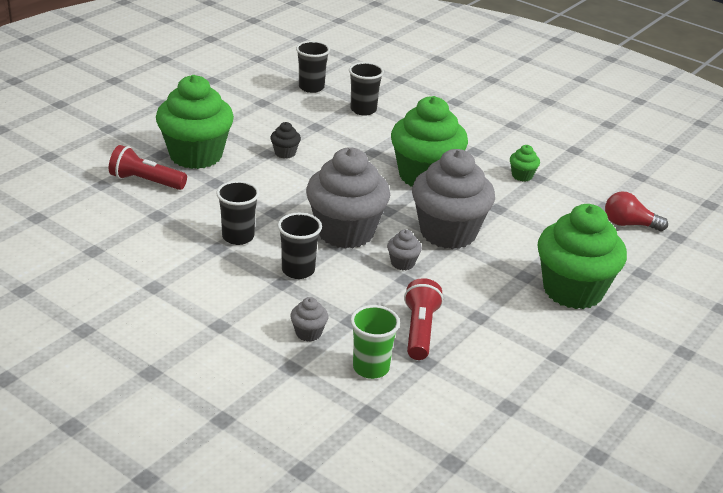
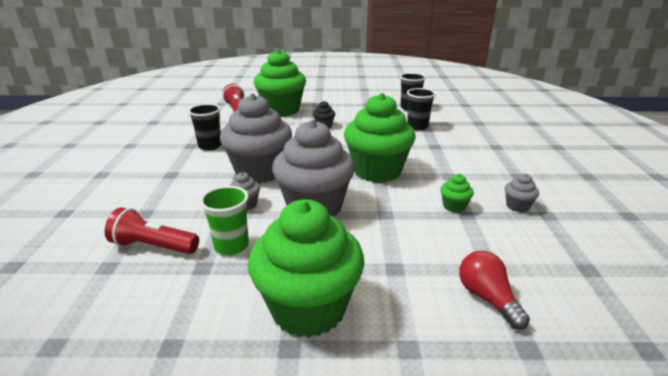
camera: 55 degrees right, 5 degrees down
(298, 270) = (191, 174): black cup -> none
(308, 333) = (114, 204): grey cupcake -> grey cupcake (517, 206)
(371, 368) = (81, 244): green cup -> green cup (231, 246)
(420, 330) = (154, 246): red flashlight -> red flashlight turned 135 degrees counterclockwise

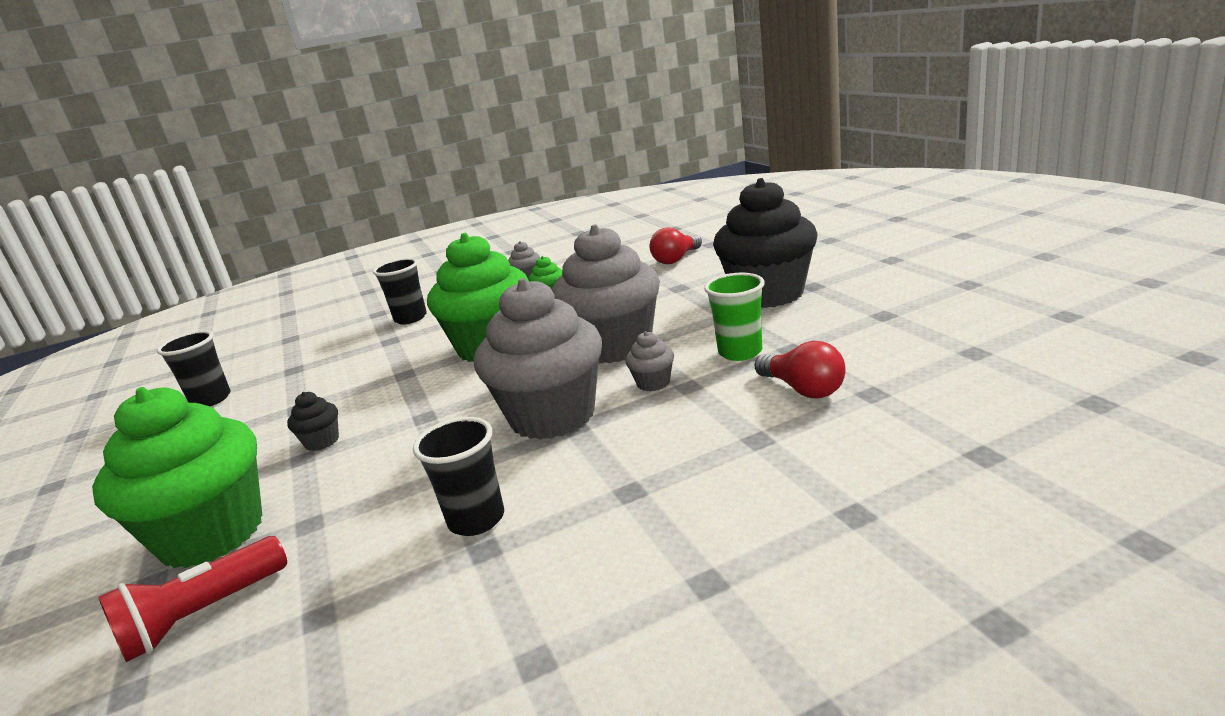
camera: 110 degrees left, 5 degrees down
(154, 246) = (803, 389): red flashlight -> red light bulb
(308, 308) = (768, 294): green cupcake -> black cupcake
(417, 127) = (312, 369): black cup -> black cup (410, 318)

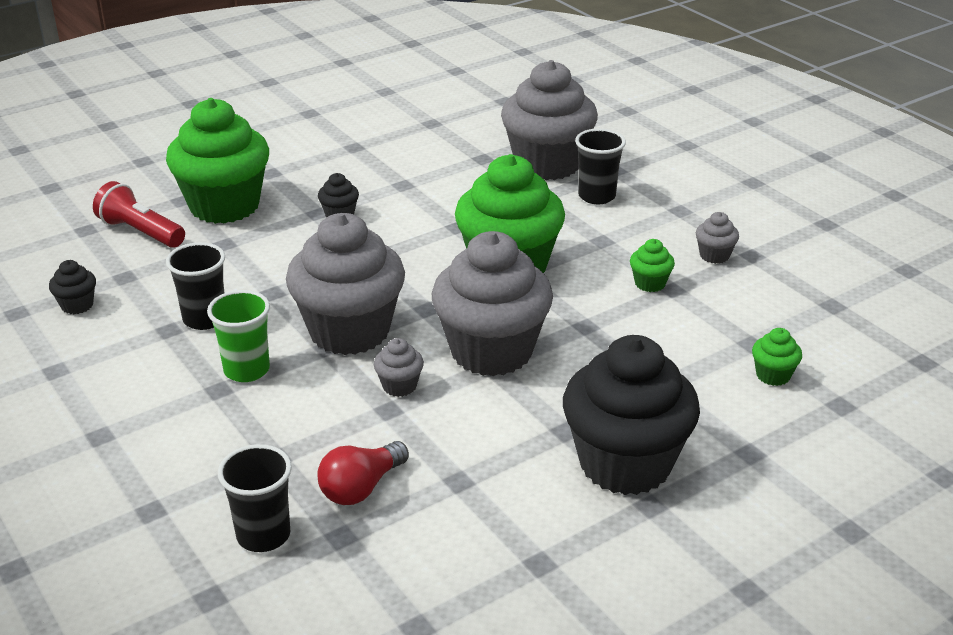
camera: 75 degrees right, 10 degrees up
(211, 399) = (430, 134): black cup -> black cup (263, 535)
(338, 340) = (547, 164): none -> grey cupcake
(363, 663) = (77, 305): none -> black cupcake
(676, 259) = (773, 375): red light bulb -> green cupcake
(740, 352) = (457, 443): green cup -> green cup (246, 370)

